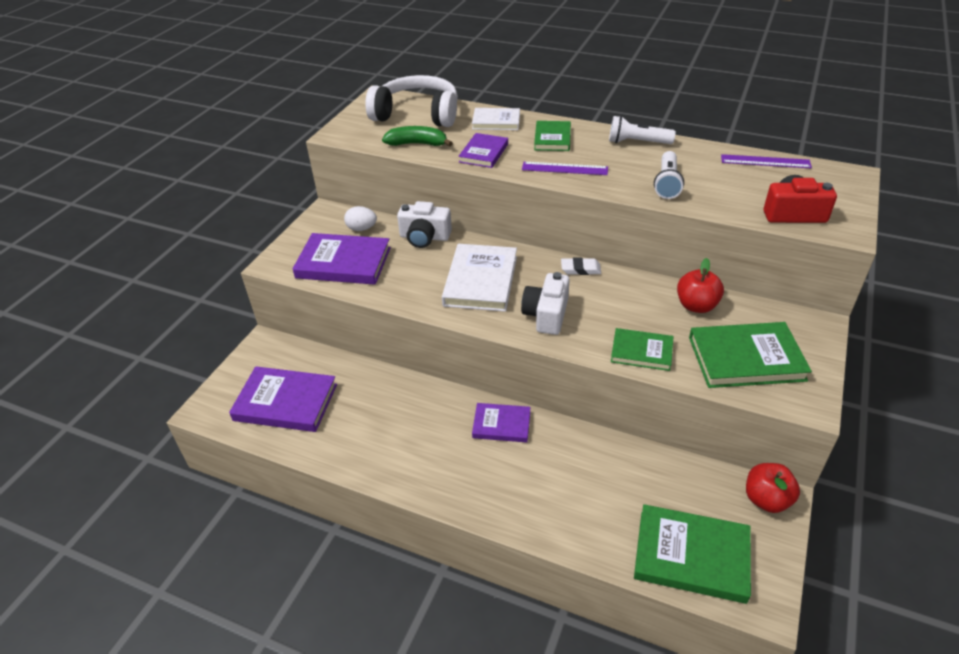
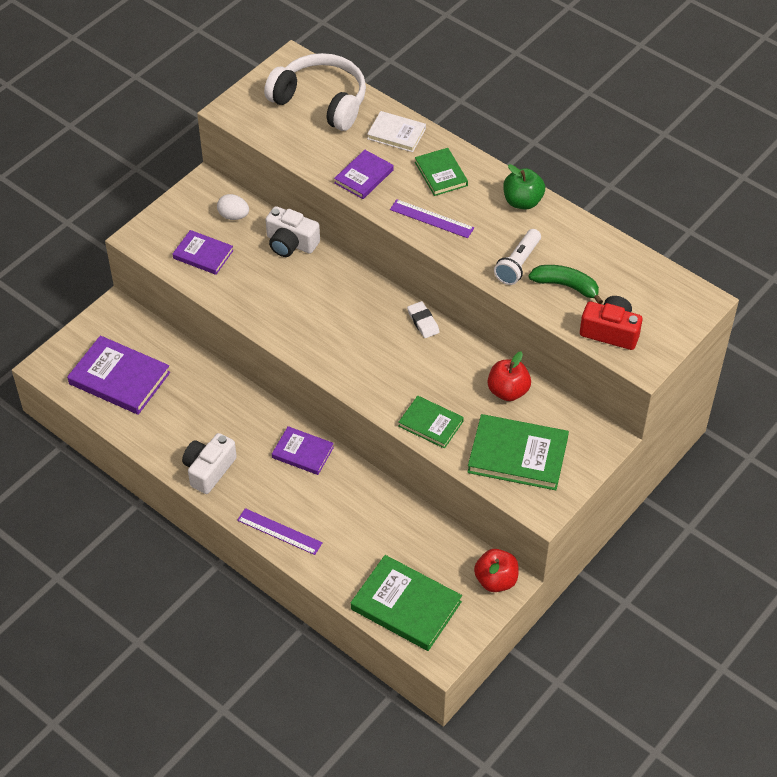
camera: 15 degrees right, 10 degrees up
(343, 263) = (203, 254): purple book -> purple book, size x0.60
(417, 144) = (304, 146): green banana -> green banana (566, 286)
(480, 281) = (323, 310): white book -> none
(546, 315) = (366, 363): white camera -> white camera (209, 470)
(552, 138) = (441, 174): green book -> green book turned 45 degrees counterclockwise
(580, 269) = (423, 322): white eraser -> white eraser turned 45 degrees clockwise
(637, 142) = (522, 201): white flashlight -> green apple
(765, 161) = (631, 261): purple ruler -> purple ruler (279, 531)

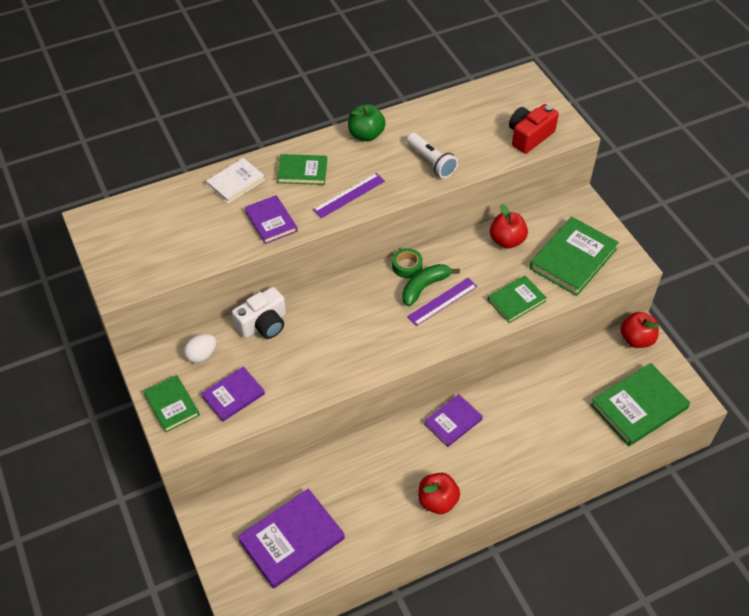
camera: 65 degrees left, 0 degrees up
(172, 218) = (172, 405): none -> green book
(209, 470) = (437, 501): white camera -> red apple
(279, 531) = (529, 469): purple ruler -> purple ruler (442, 301)
(321, 101) = (158, 218): white headphones -> none
(423, 322) = (407, 266): white eraser -> green tape
(566, 286) = (470, 143): green banana -> green banana (425, 287)

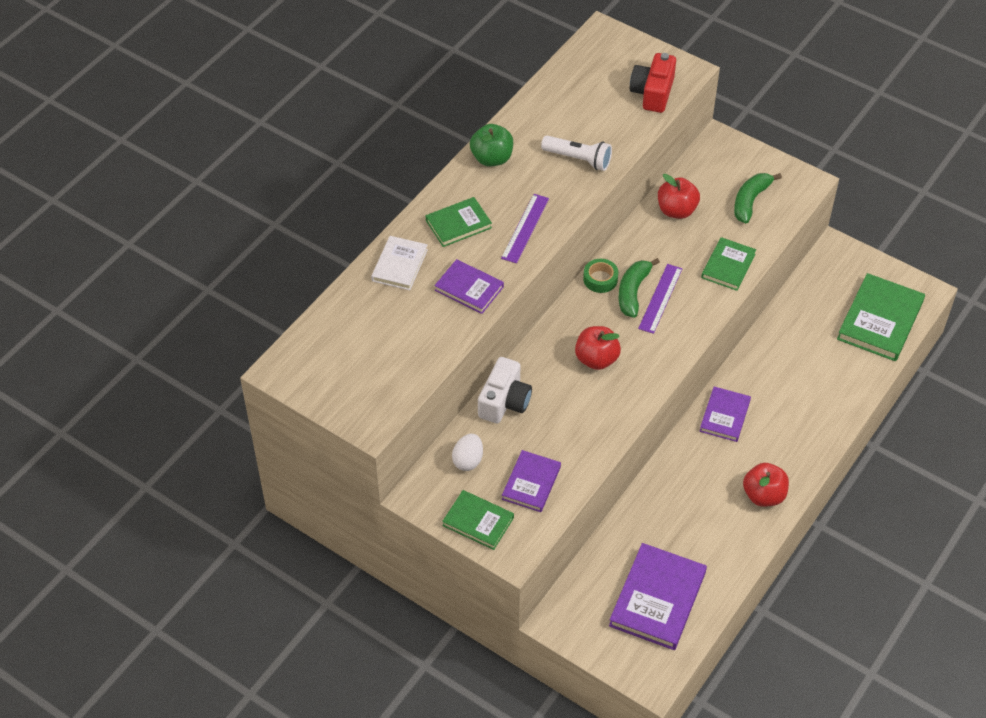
camera: 30 degrees left, 0 degrees up
(573, 259) = (750, 201): green book -> green banana
(636, 339) = (835, 257): red apple -> red apple (596, 359)

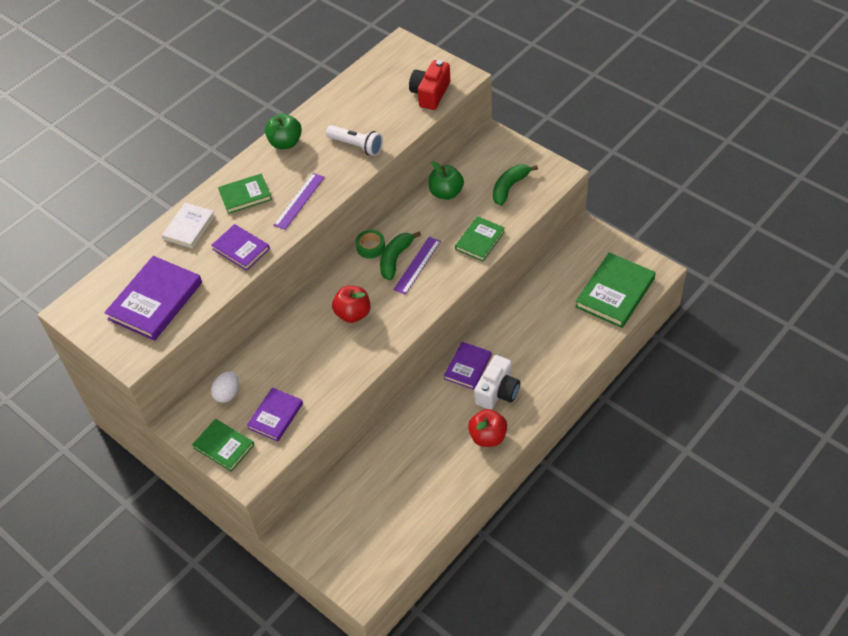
camera: 10 degrees right, 0 degrees up
(504, 401) = (269, 345): white camera -> white camera (497, 391)
(657, 599) = (380, 521): purple book -> purple book (155, 301)
(676, 210) = (446, 193): red apple -> green apple

